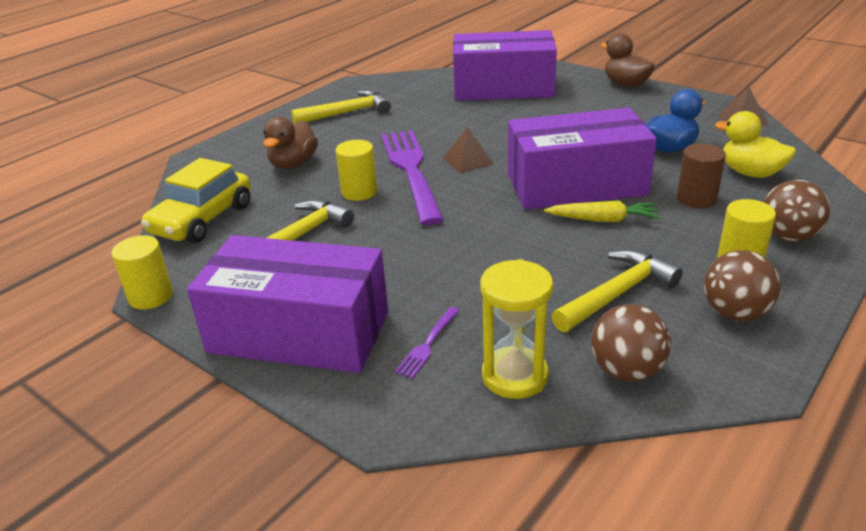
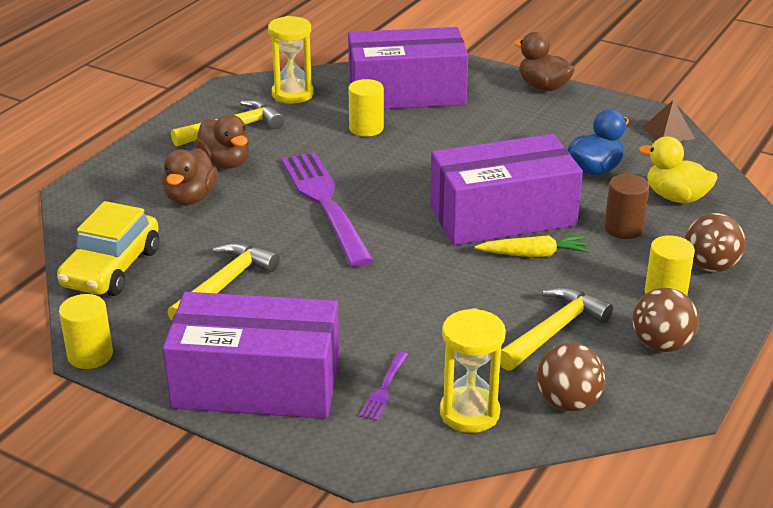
camera: 10 degrees left, 0 degrees up
(332, 138) = (225, 163): none -> brown duck
(359, 192) = (274, 230): yellow cylinder -> yellow cylinder (366, 128)
(405, 88) = (292, 94): none -> yellow hourglass
(468, 161) = (384, 189): brown pyramid -> none

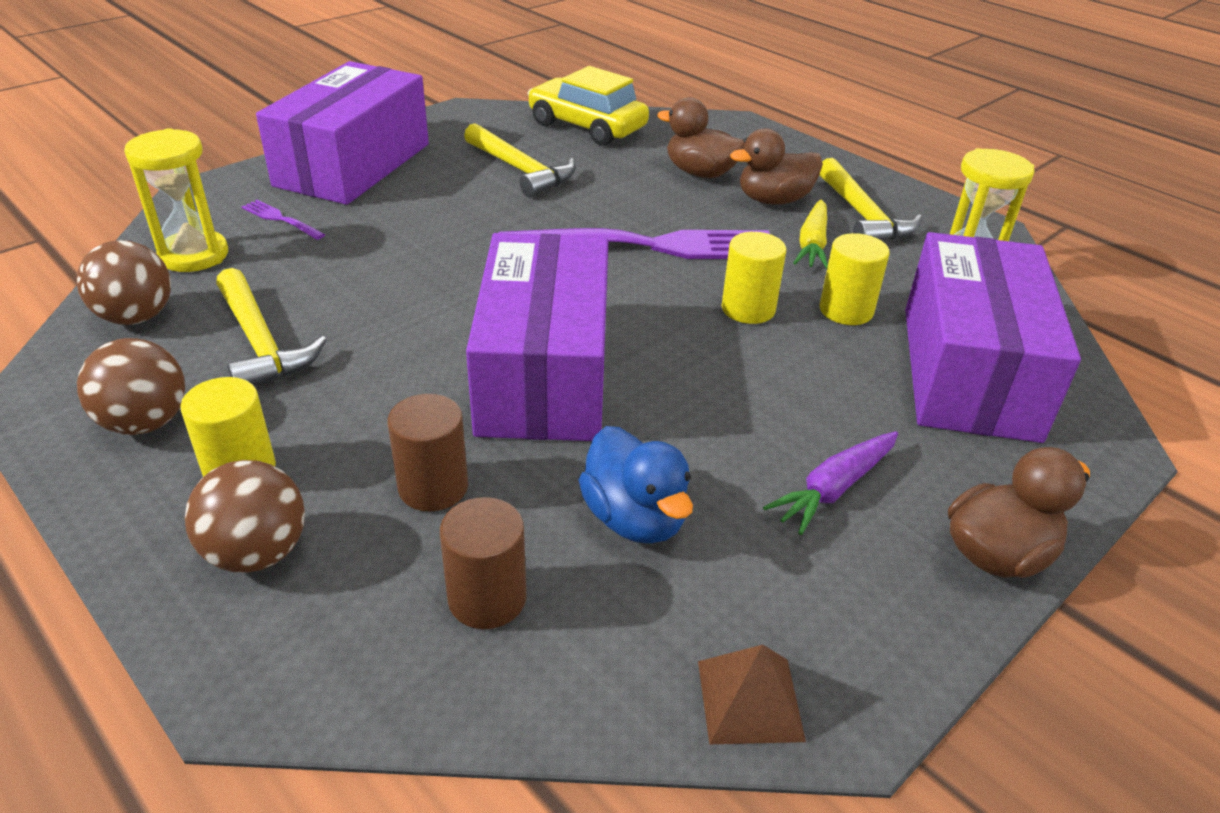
camera: 105 degrees right, 5 degrees up
(90, 355) = (460, 109): yellow cylinder -> yellow cylinder (748, 309)
(531, 123) = (834, 489): none -> purple carrot
(533, 254) = (430, 373): yellow carrot -> yellow carrot (812, 244)
(676, 197) = (487, 598): yellow duck -> brown cylinder

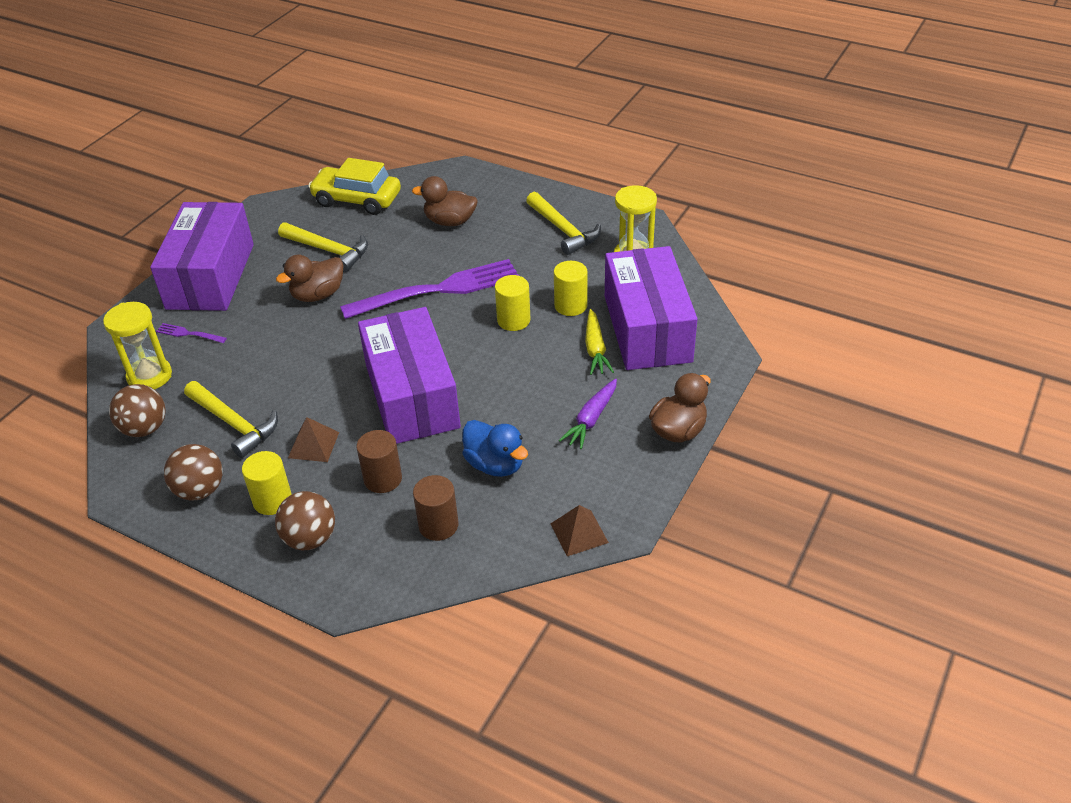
camera: 15 degrees left, 5 degrees up
(355, 403) = (313, 445): none -> brown pyramid
(773, 200) = (504, 232): brown duck -> brown duck (318, 295)
(812, 244) = (538, 261): yellow carrot -> yellow carrot (595, 349)

